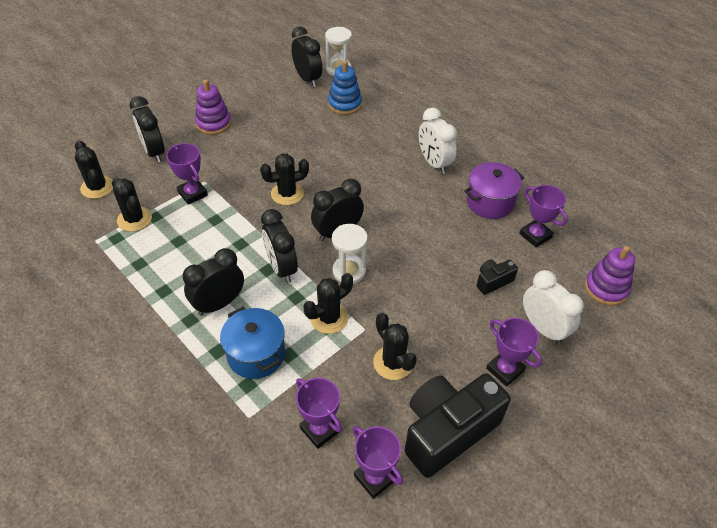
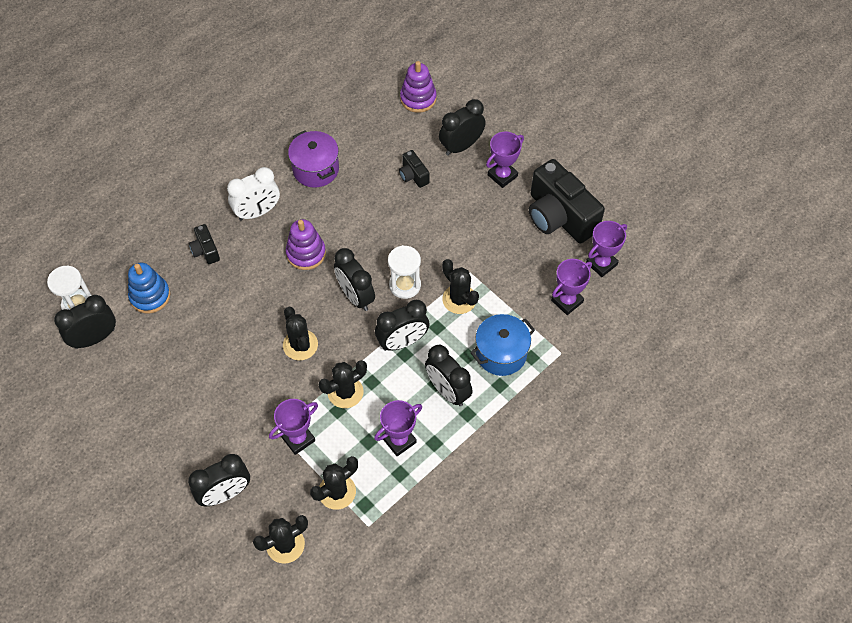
camera: 90 degrees left, 10 degrees up
(213, 123) = (175, 435): purple stacking toy -> purple stacking toy (306, 253)
(390, 132) = (205, 250): none -> black camera
(393, 363) = (502, 251): black cactus -> black cactus (345, 392)
(535, 235) = (359, 139): purple trophy -> purple trophy (399, 440)
(543, 328) = (461, 146): white clock -> black clock

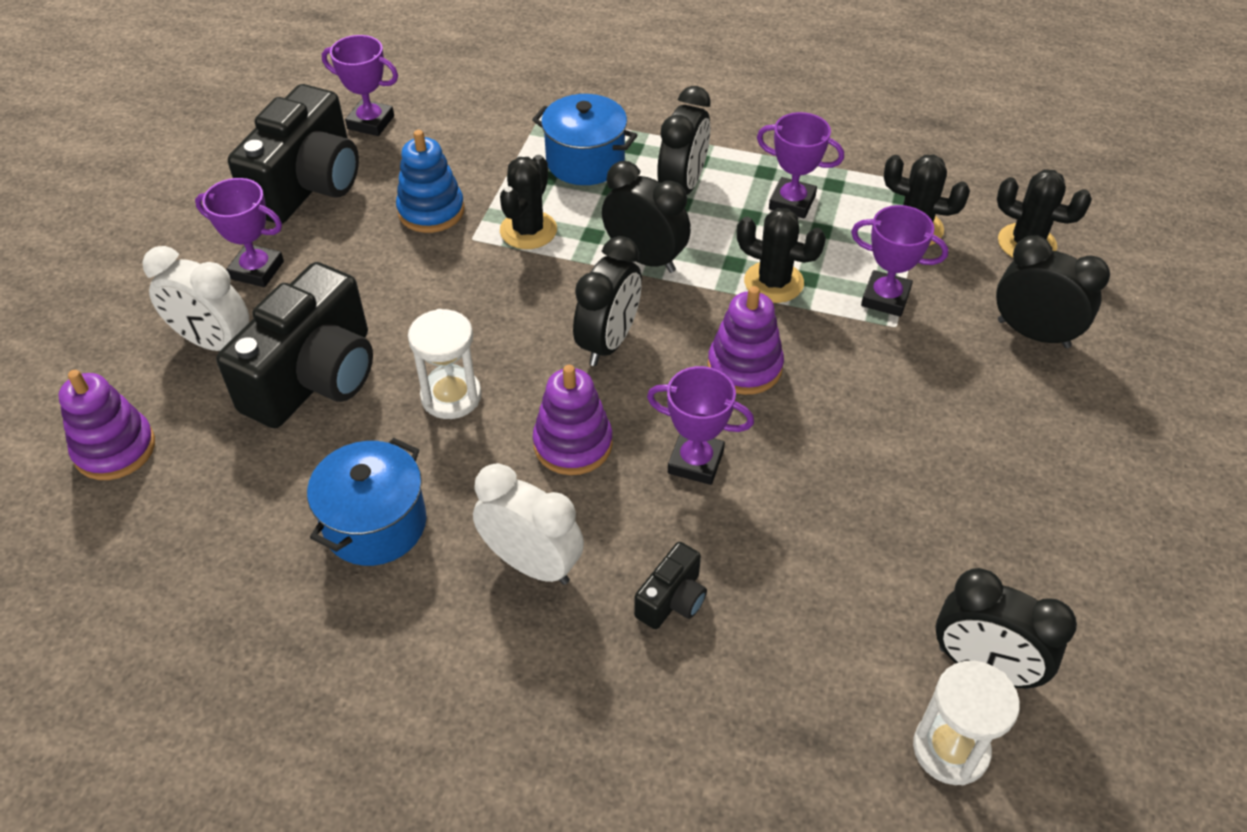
camera: 120 degrees left, 10 degrees down
(150, 296) = (831, 631): blue stacking toy -> blue stacking toy (431, 211)
(300, 345) = (744, 367): black cactus -> purple stacking toy
(316, 169) = (375, 524): purple pot -> blue pot
(405, 285) = (546, 296): white hourglass -> white hourglass (451, 396)
(413, 175) = (314, 377): black camera -> black camera, size x2.22
(461, 146) = (213, 342): black clock -> white clock
(567, 301) = (456, 133): purple trophy -> purple trophy (695, 462)

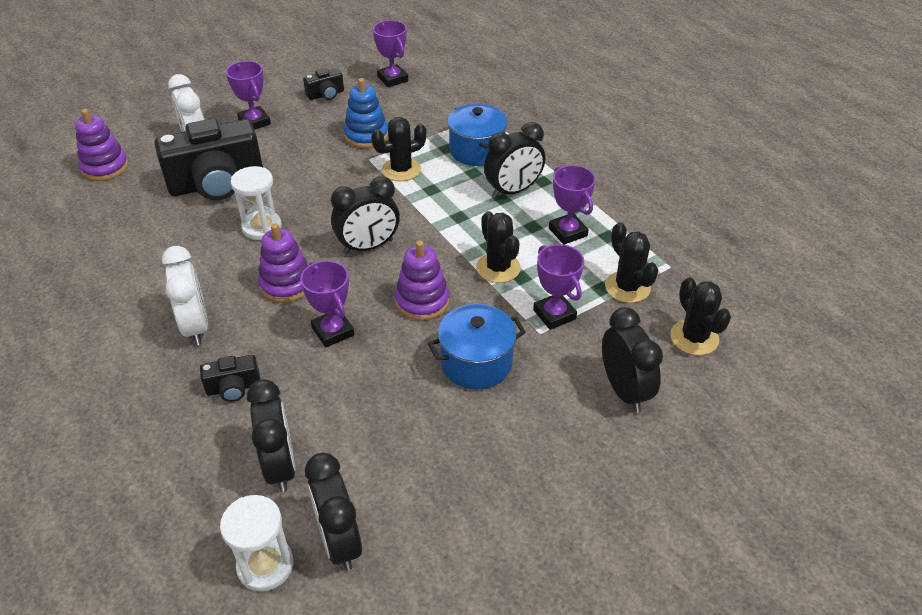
camera: 40 degrees right, 5 degrees down
(308, 185) = (326, 94): black camera -> black camera, size x0.45
(375, 524) = (157, 263): blue pot -> blue pot (476, 363)
(645, 258) = (443, 216): black clock -> black clock (280, 466)

